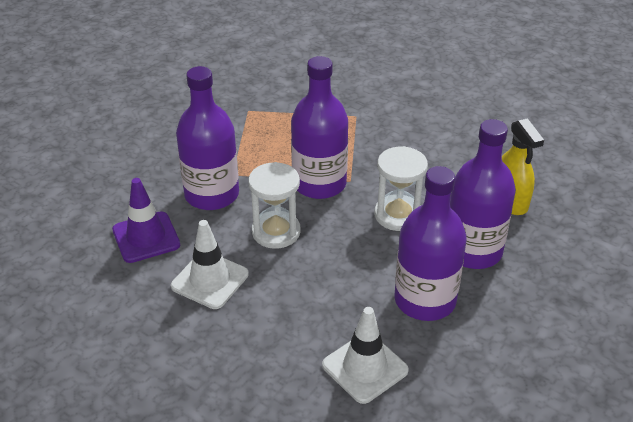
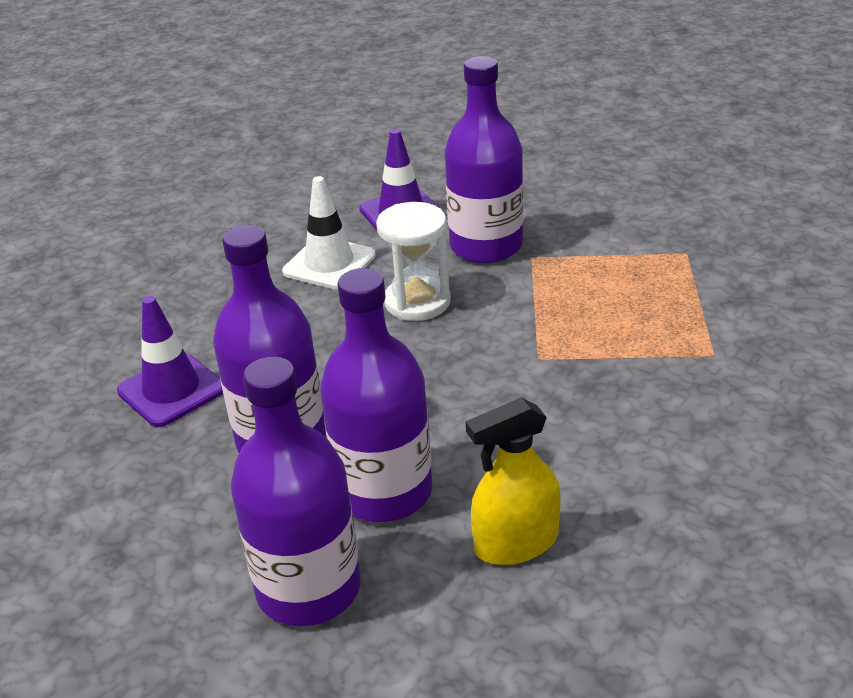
camera: 90 degrees right, 5 degrees down
(319, 184) = (525, 330): purple bottle -> purple bottle (308, 589)
(365, 368) = (172, 390): white traffic cone -> purple traffic cone
(398, 215) = (463, 409): white hourglass -> none

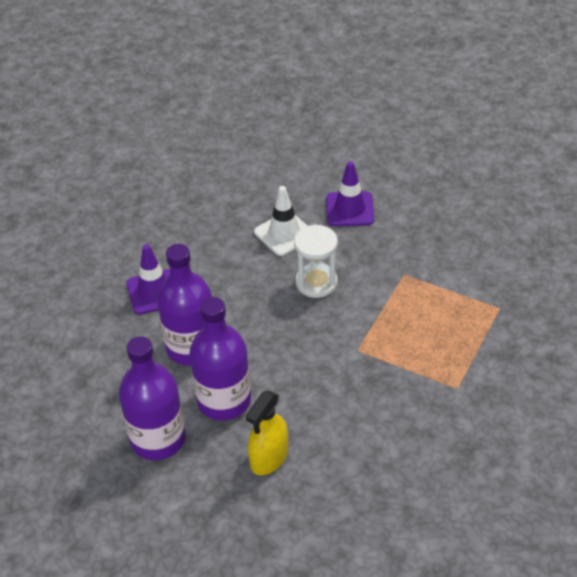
camera: 25 degrees right, 10 degrees up
(486, 246) = (382, 255): purple bottle -> none
(516, 543) = (269, 457): yellow spray bottle -> yellow spray bottle turned 60 degrees counterclockwise

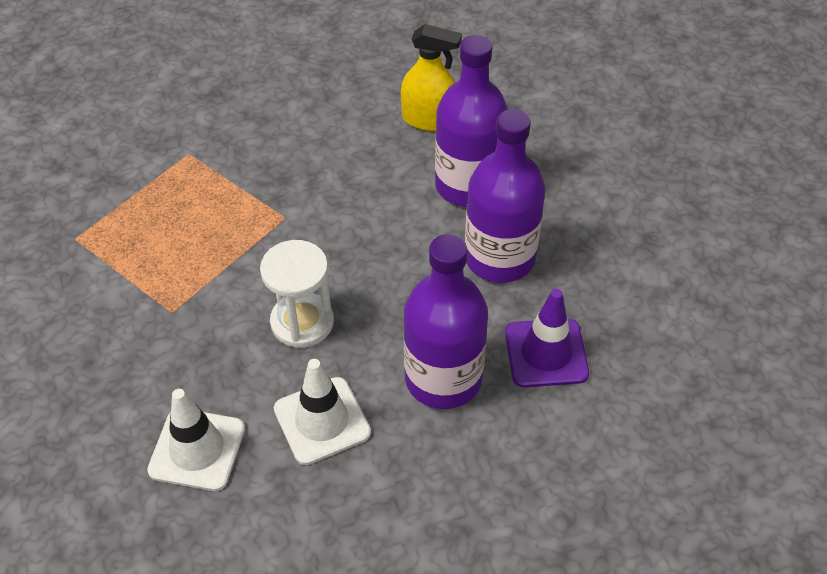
camera: 170 degrees left, 5 degrees up
(158, 439) = (552, 157): purple bottle -> purple bottle (443, 378)
(269, 457) = (429, 119): yellow spray bottle -> yellow spray bottle turned 60 degrees clockwise
(349, 209) = (197, 449): purple traffic cone -> white traffic cone

